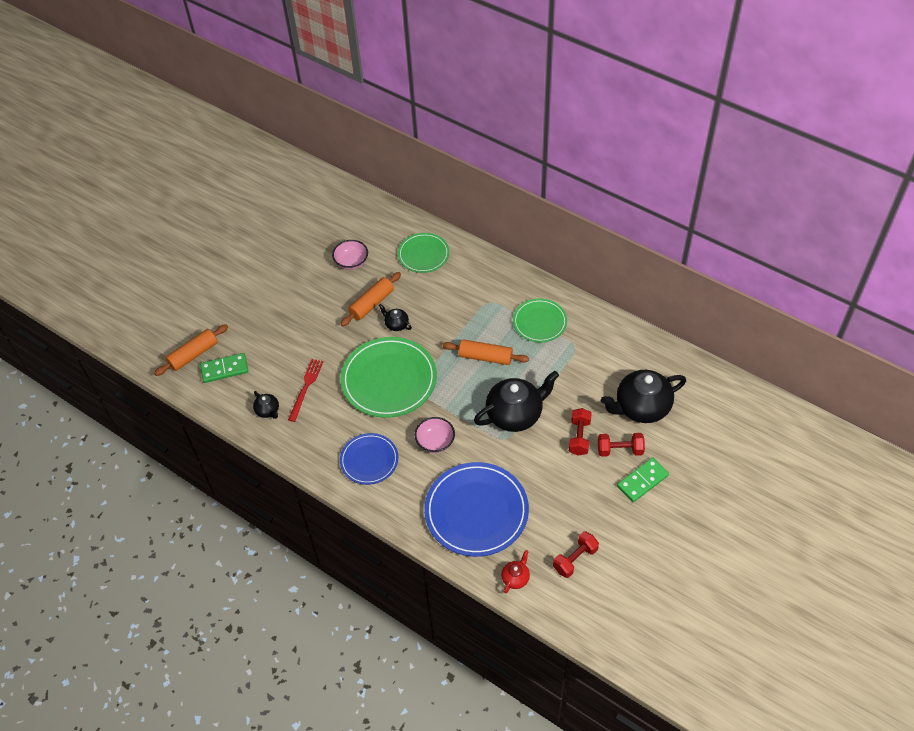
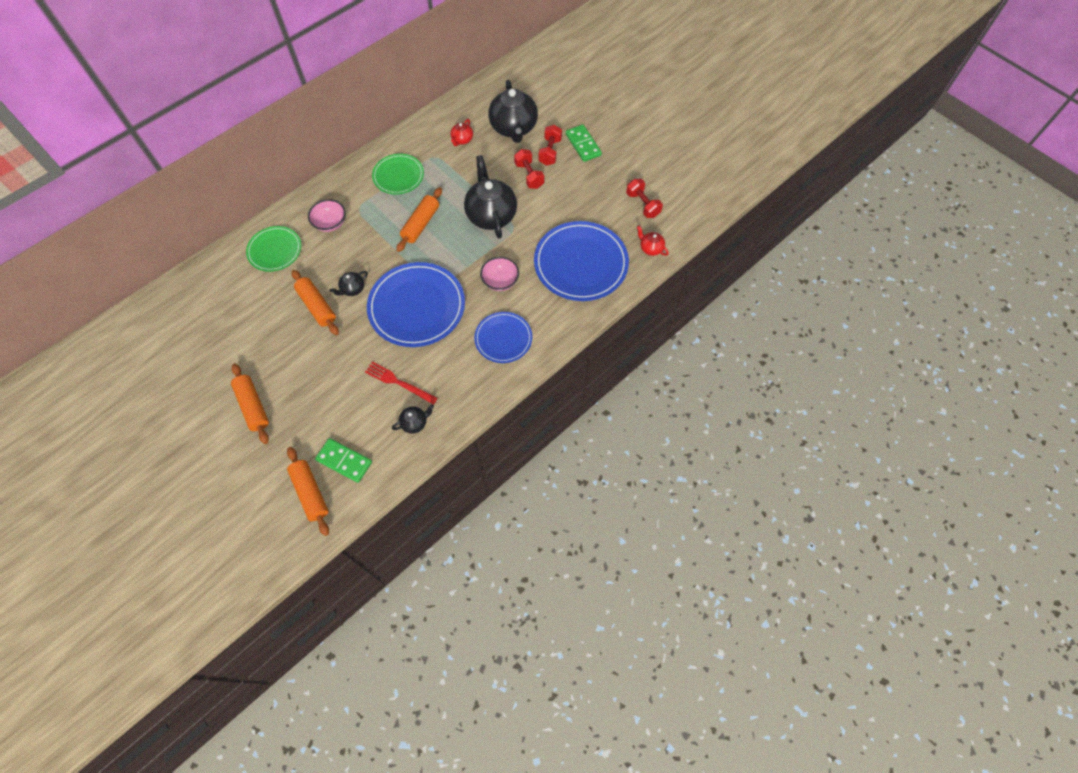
camera: 80 degrees left, 10 degrees up
(224, 369) = (344, 461): green domino -> green domino turned 60 degrees counterclockwise
(265, 291) = (253, 406): none -> orange rolling pin
(351, 262) = (253, 316): pink bowl -> pink bowl (330, 223)
(389, 379) = (417, 307): green plate -> blue plate
(579, 437) = (529, 175): red dumbbell -> red dumbbell turned 45 degrees clockwise
(606, 364) = (462, 140): none -> red teapot

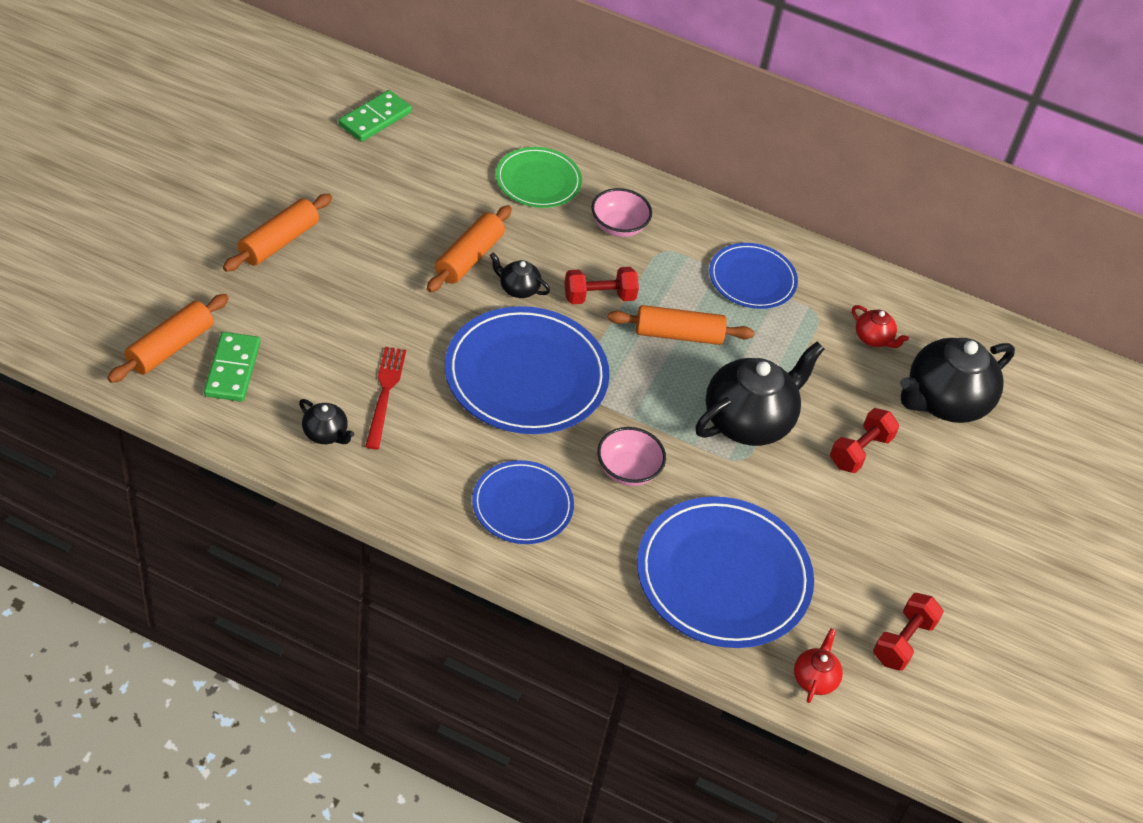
camera: 60 degrees right, 15 degrees down
(398, 176) = (752, 279): green plate -> blue plate
(462, 140) = (873, 338): red teapot -> red teapot turned 135 degrees counterclockwise
(550, 152) = (928, 467): red dumbbell -> red dumbbell (599, 297)
(583, 144) = (976, 513): green domino -> green domino (375, 119)

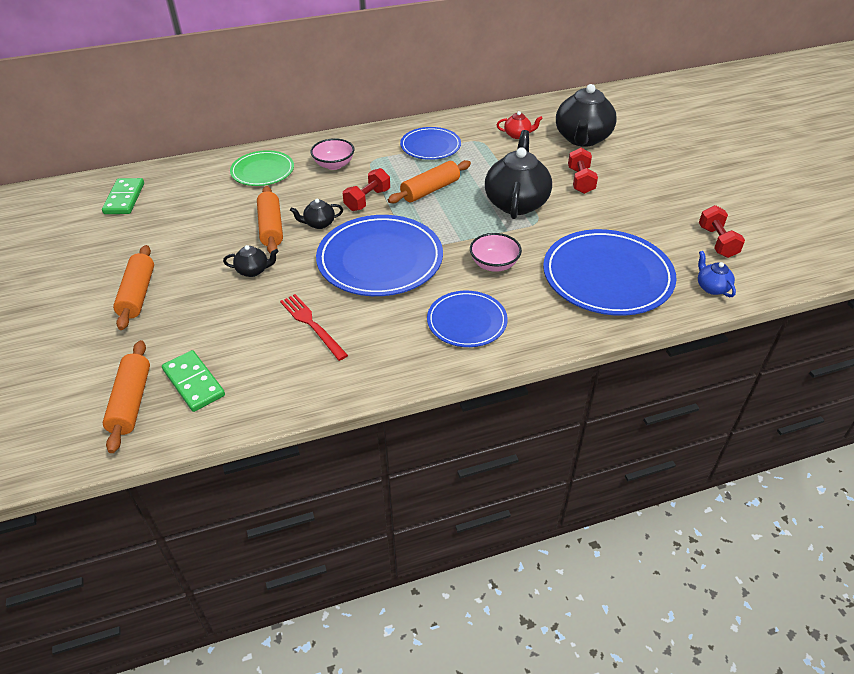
camera: 35 degrees left, 5 degrees down
(326, 434) = (304, 372): black teapot -> black teapot (253, 271)
(814, 678) = (711, 287): red teapot -> blue teapot

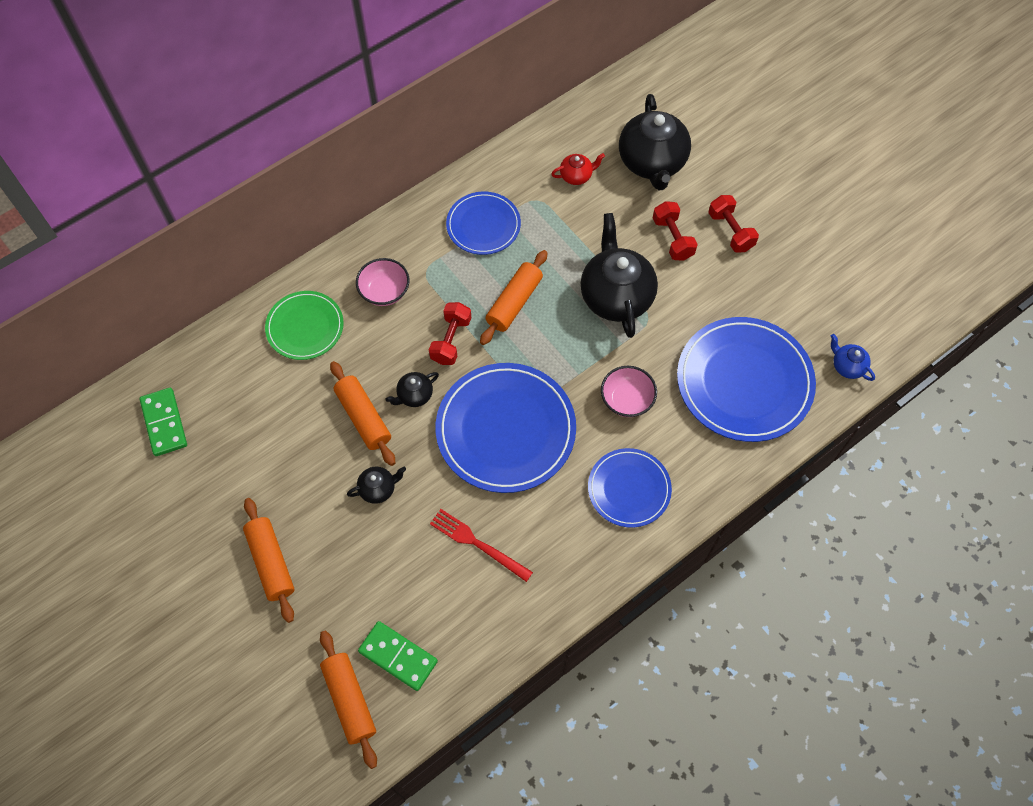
camera: 20 degrees left, 20 degrees up
(717, 242) = (837, 296): red dumbbell -> red dumbbell (730, 231)

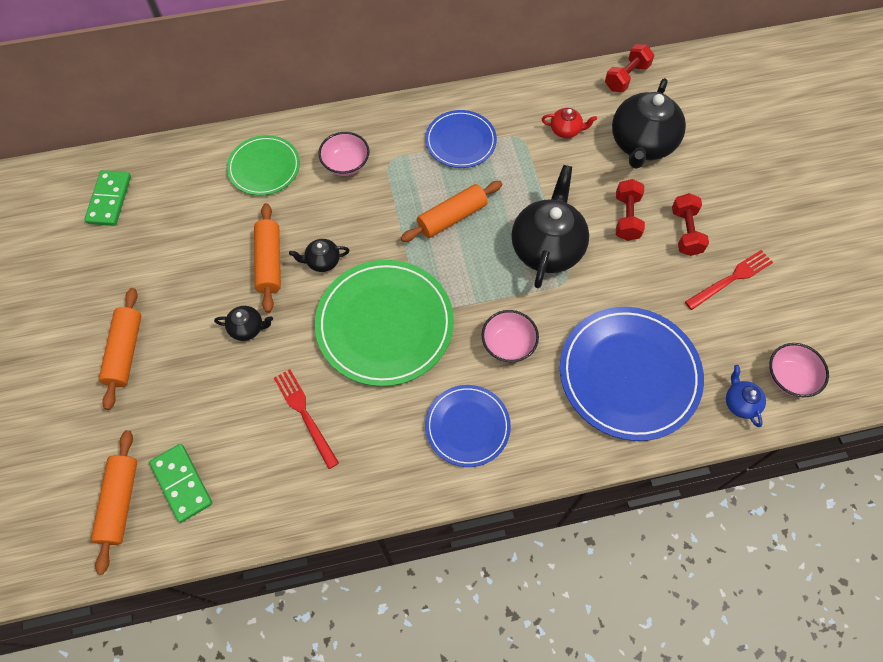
camera: 25 degrees right, 0 degrees up
(451, 340) = (379, 227): red dumbbell -> red dumbbell (626, 77)
(505, 430) = (384, 324): blue plate -> green plate
(789, 259) = (731, 279): none -> red fork
(877, 326) = (789, 377): none -> pink bowl

